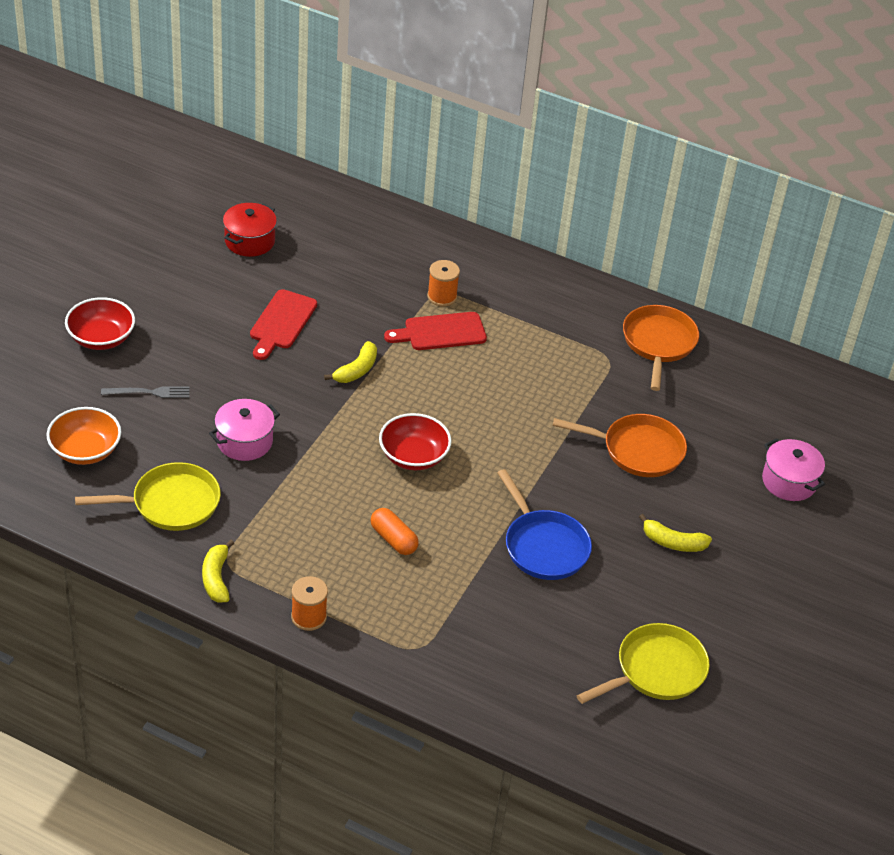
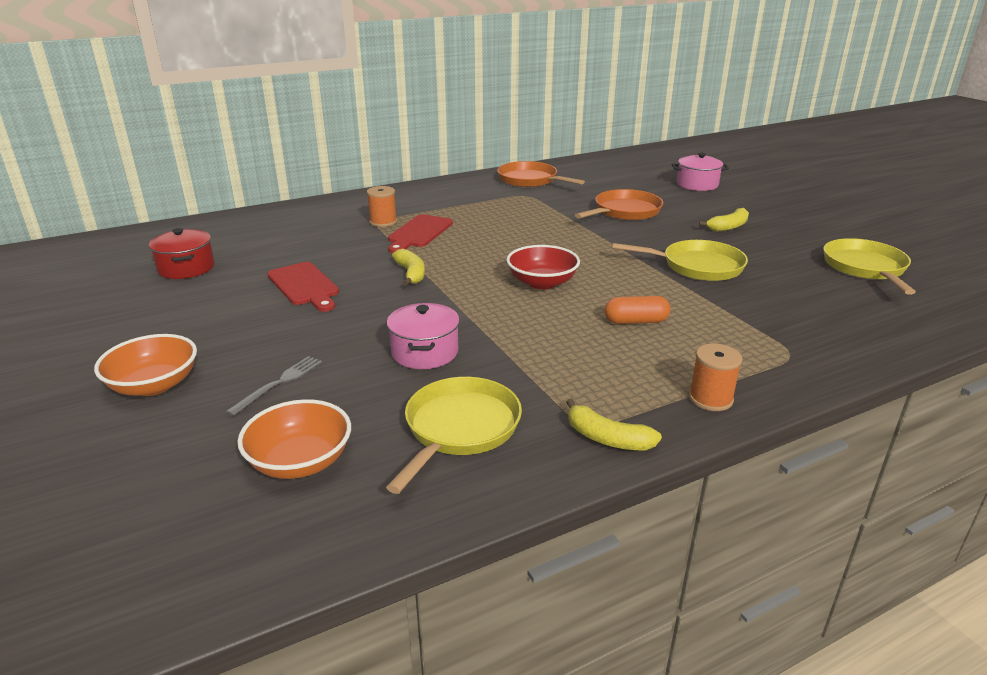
camera: 50 degrees left, 15 degrees down
(101, 338) = (154, 385): red bowl -> orange bowl
(543, 546) = (697, 266): blue pan -> yellow pan

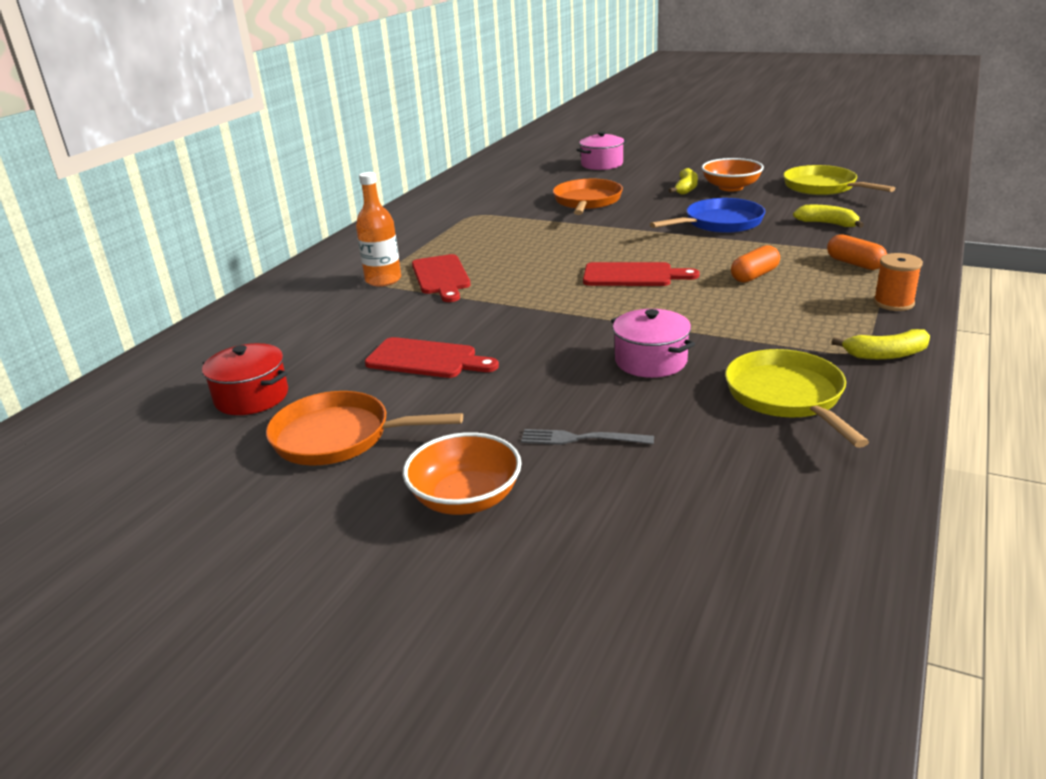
camera: 35 degrees left, 0 degrees up
(279, 383) = (582, 439): grey fork -> grey fork turned 75 degrees counterclockwise
(300, 461) = (725, 477): orange bowl -> orange bowl (731, 187)
(383, 222) = (383, 280): orange spool -> orange bottle
(411, 274) = (508, 311): yellow banana -> yellow banana (827, 224)
(530, 180) = (453, 201): orange pan -> orange pan (339, 437)
(542, 282) = (633, 275): red bowl -> red cutting board
(697, 266) = (719, 223): yellow pan -> blue pan
(748, 348) = (854, 264): none -> orange capsule

